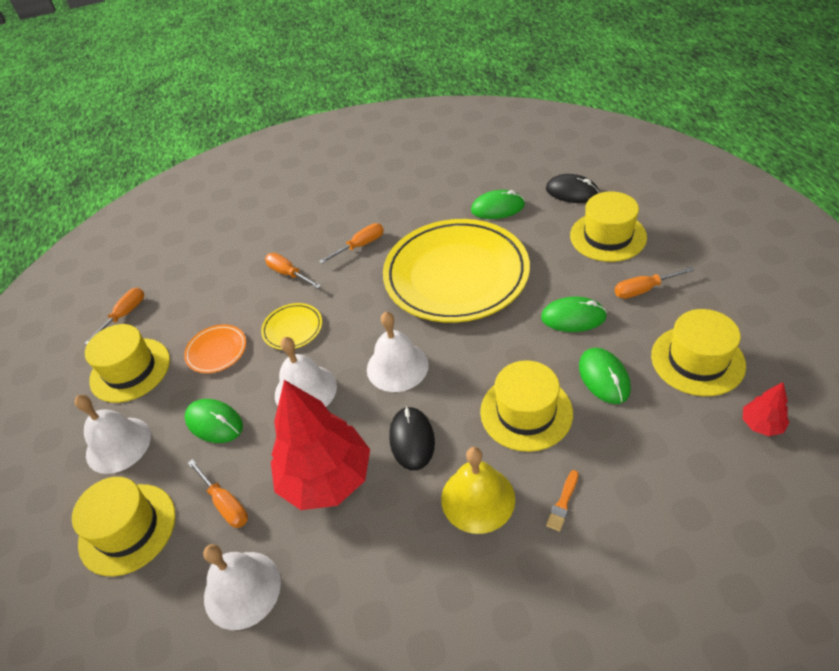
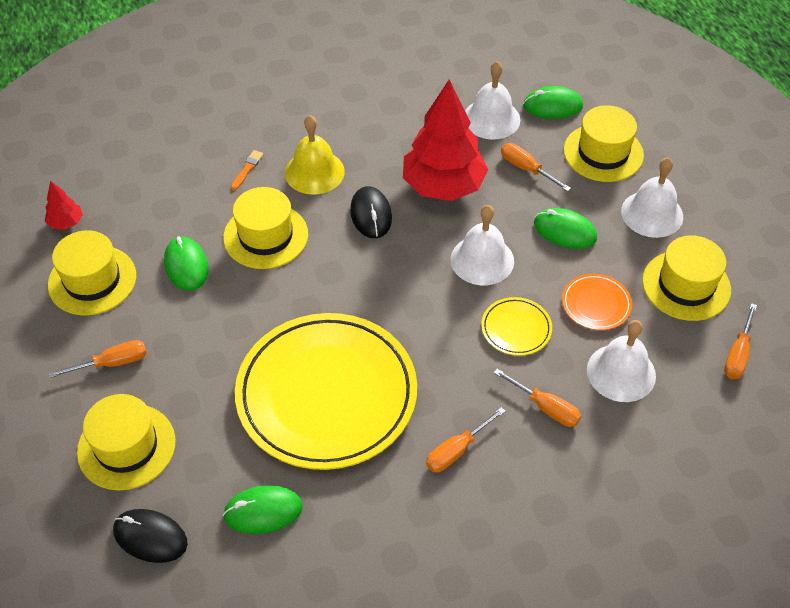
camera: 170 degrees right, 5 degrees up
(397, 366) = (390, 281): white bell -> white bell (621, 372)
(573, 317) = (199, 331): green mouse -> green mouse (552, 106)

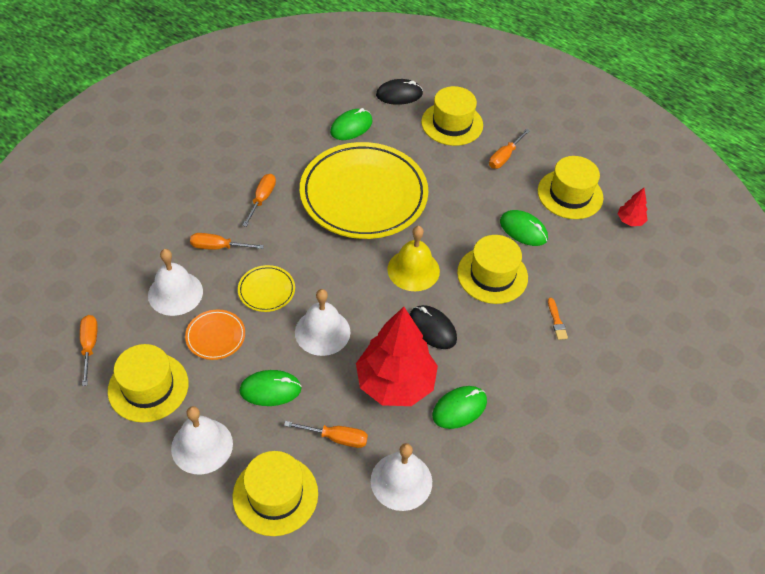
camera: 145 degrees right, 0 degrees up
(314, 172) = (505, 344): yellow bell -> yellow bell (413, 270)
(552, 106) = (353, 531): green mouse -> green mouse (459, 408)

